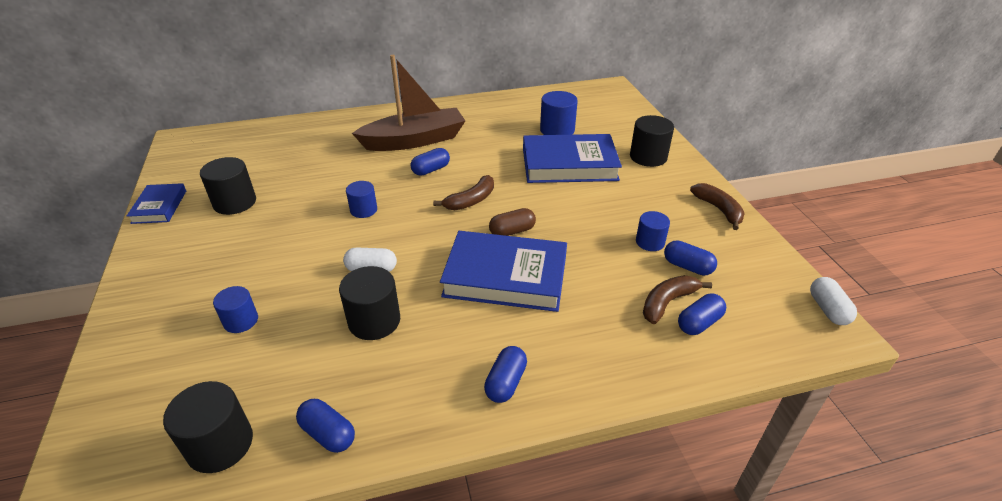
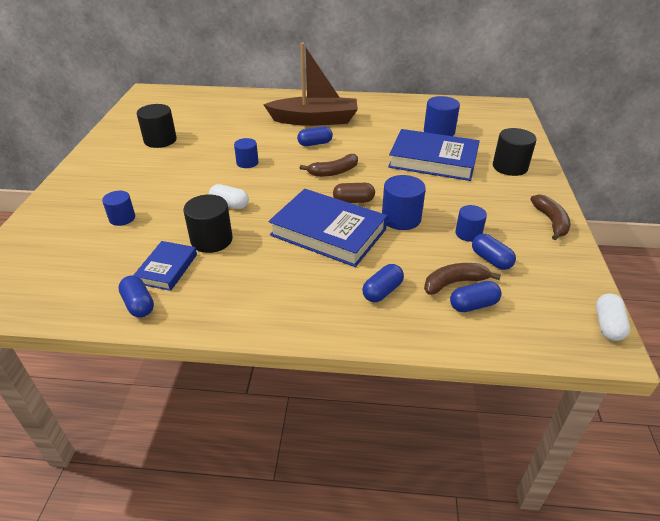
camera: 20 degrees right, 0 degrees up
(159, 207) = (110, 133): blue book -> blue book (167, 268)
(220, 444) = (68, 291): black cylinder -> none
(506, 382) = (283, 306): blue capsule -> blue capsule (382, 291)
(574, 241) = (401, 218): none -> blue cylinder

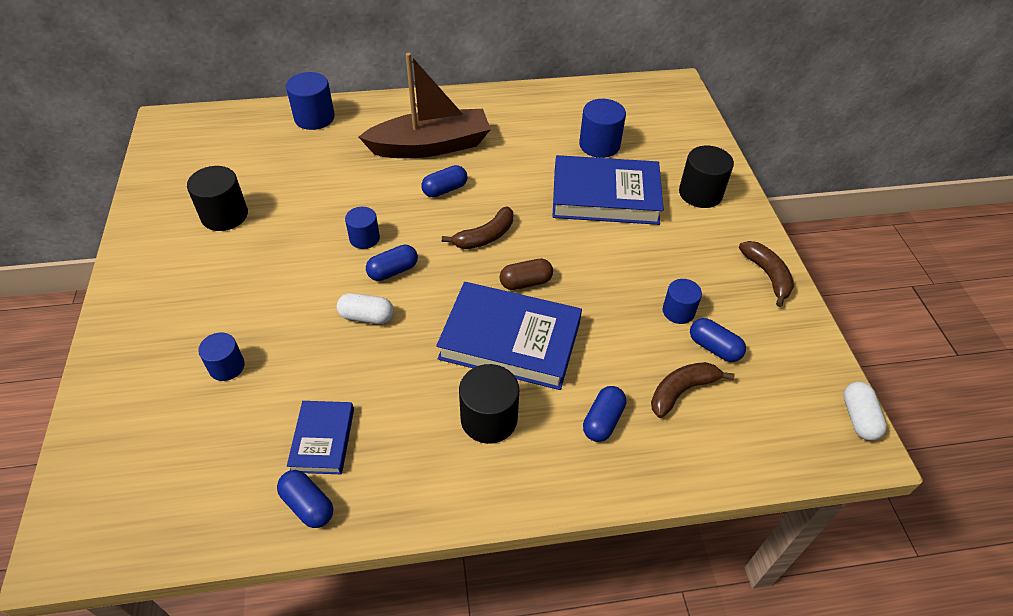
camera: 15 degrees left, 10 degrees up
(211, 240) = (364, 381): black cylinder -> black cylinder (489, 419)
(401, 218) = (592, 301): blue cylinder -> blue cylinder (314, 118)
(473, 305) = (711, 420): blue capsule -> blue capsule (393, 271)

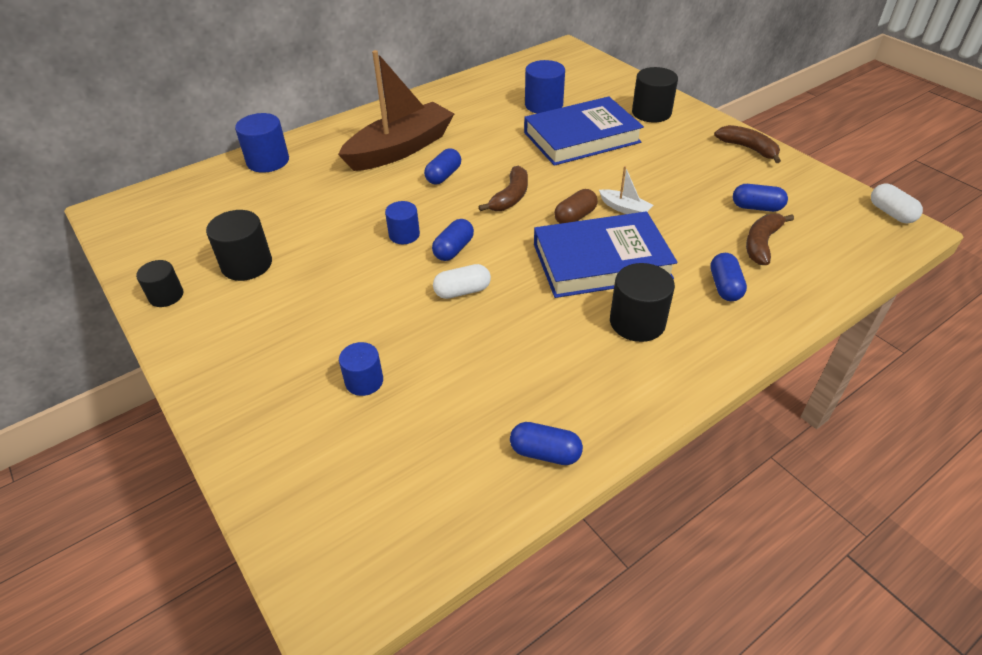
camera: 25 degrees left, 5 degrees down
(149, 220) = (166, 296): none -> black cylinder
(323, 440) = (511, 398): blue book -> none
(579, 293) = (624, 209): none -> white boat
(678, 311) = (709, 194): blue cylinder -> none

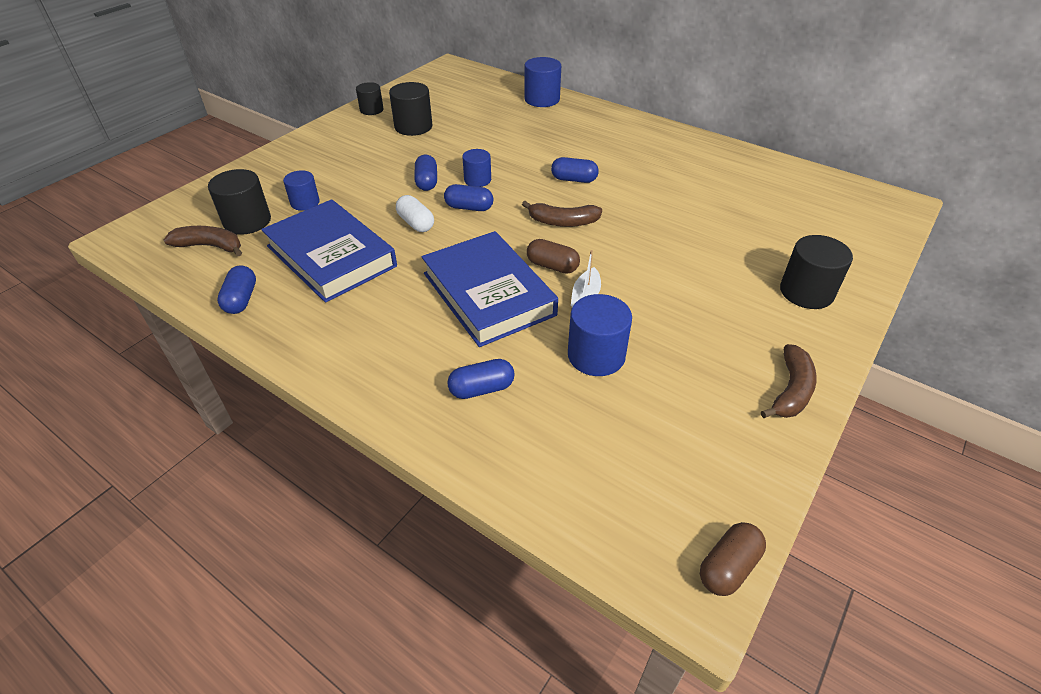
camera: 70 degrees right, 0 degrees up
(400, 149) = (601, 149): brown boat -> none
(544, 105) = (750, 211): blue cylinder -> blue cylinder (596, 355)
(581, 137) = (704, 247): blue book -> blue book (331, 256)
(637, 322) = (405, 330): black cylinder -> black cylinder (247, 221)
(756, 207) = (651, 407): blue capsule -> blue capsule (427, 182)
(761, 244) = (576, 416): brown banana -> brown banana (210, 246)
(891, 213) = (728, 567): white capsule -> brown capsule

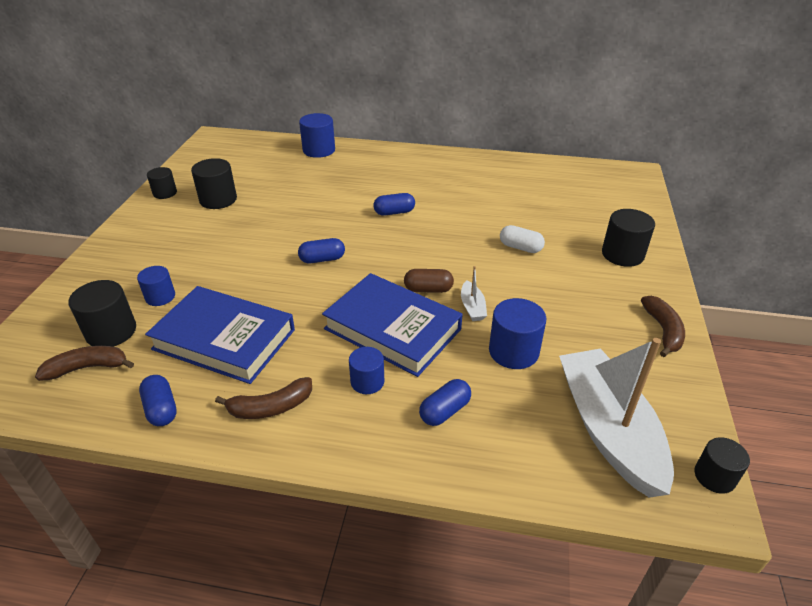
camera: 25 degrees left, 5 degrees down
(416, 223) = (284, 286): white capsule -> white capsule (520, 247)
(427, 182) = (267, 246): blue capsule -> none
(477, 180) = (312, 233): blue cylinder -> blue cylinder (367, 382)
(563, 222) = (410, 250): brown banana -> brown banana (271, 407)
(640, 470) = (608, 430): none -> white boat
(728, 567) = (714, 476): brown capsule -> black cylinder

